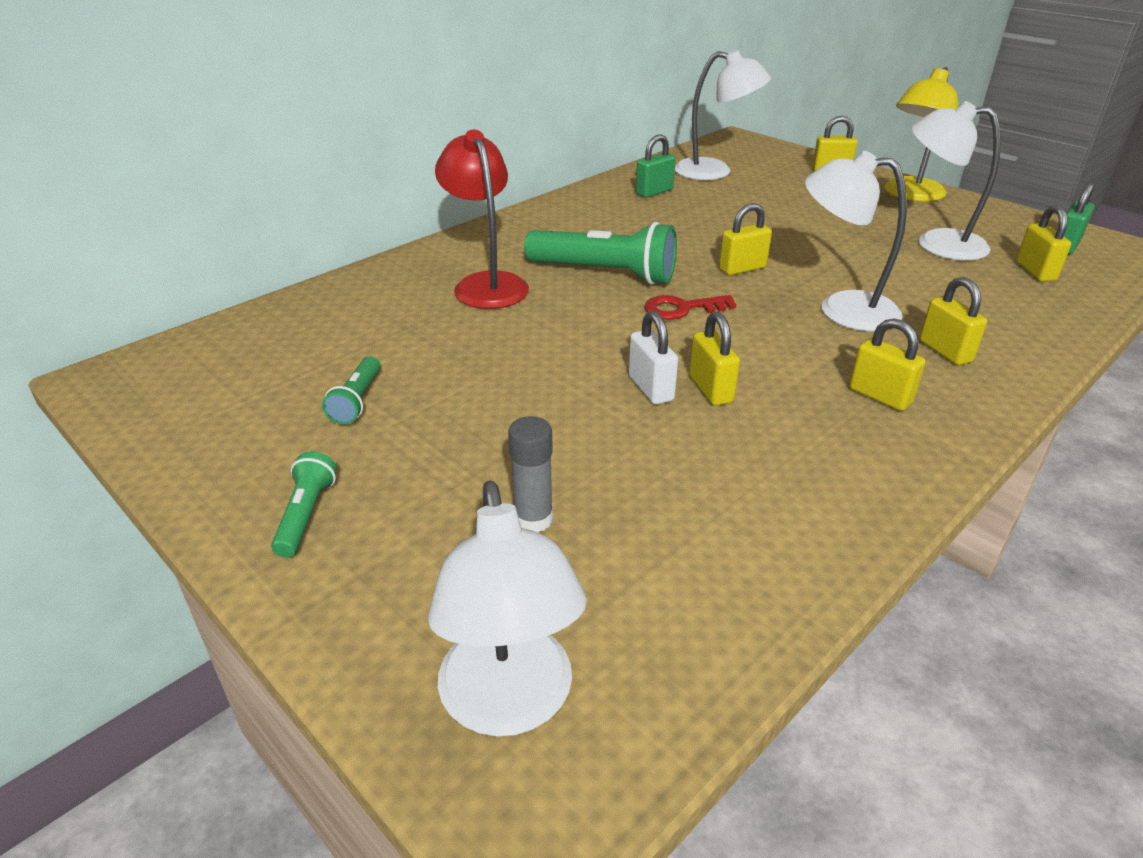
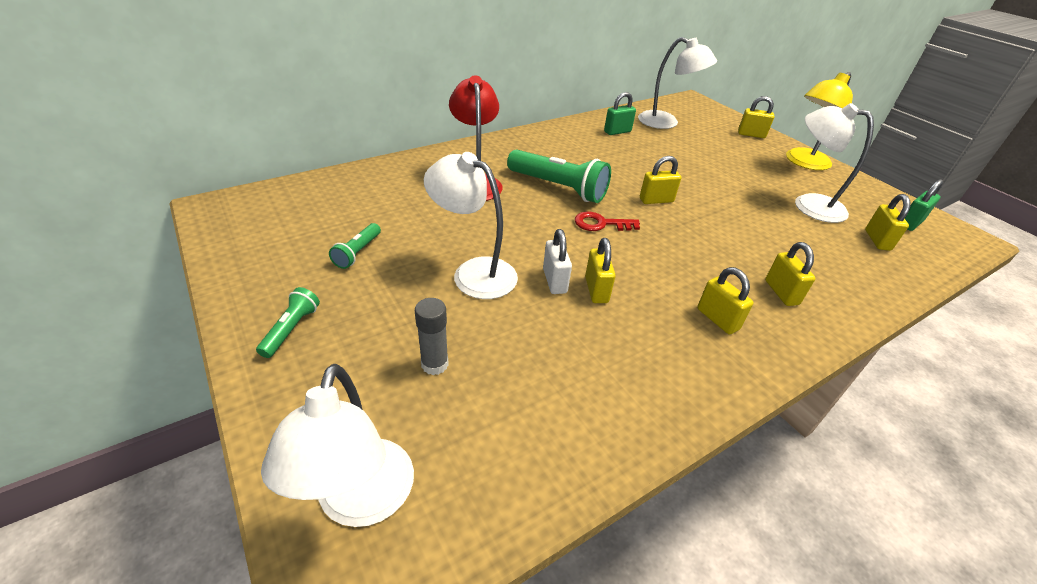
camera: 10 degrees right, 5 degrees up
(842, 309) = (716, 244): white lamp -> white lamp (474, 272)

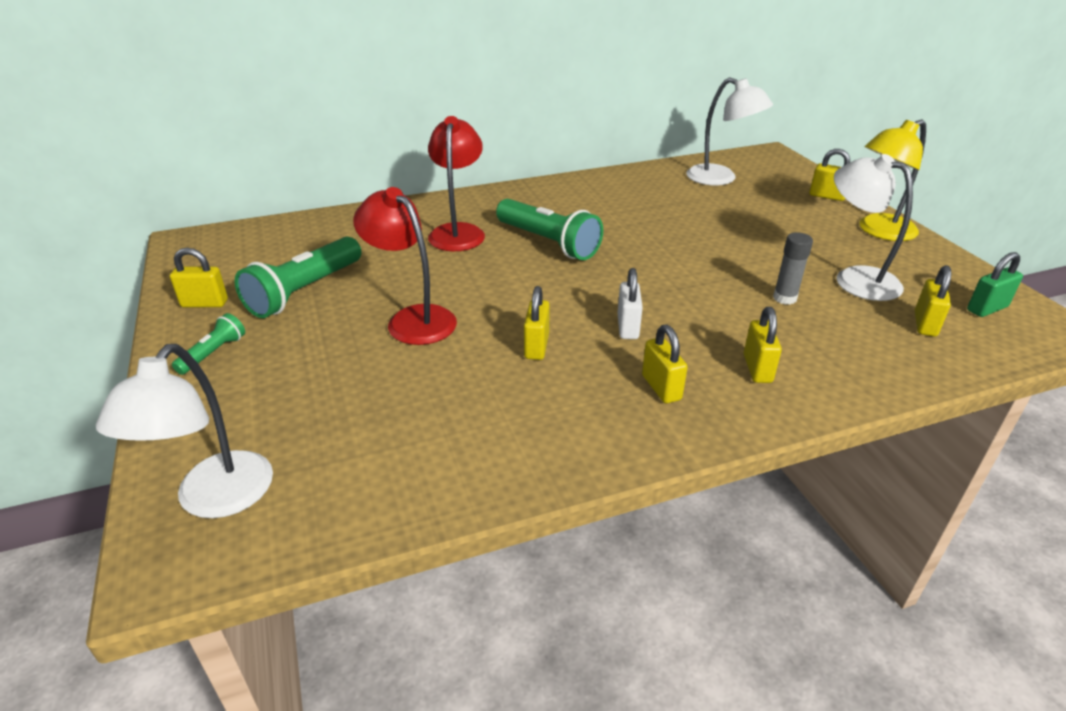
camera: 15 degrees right, 5 degrees down
(358, 252) = (304, 291): green flashlight -> green flashlight, size x1.99
(434, 364) = (333, 397): grey glue stick -> grey glue stick (784, 298)
(474, 272) = (412, 319): white lamp -> red lamp
(554, 281) = (495, 334): white padlock -> white padlock (627, 327)
(601, 224) = (578, 282): red key -> none
(617, 132) = (652, 186): green padlock -> none
(656, 200) = (658, 262): yellow padlock -> yellow padlock (204, 303)

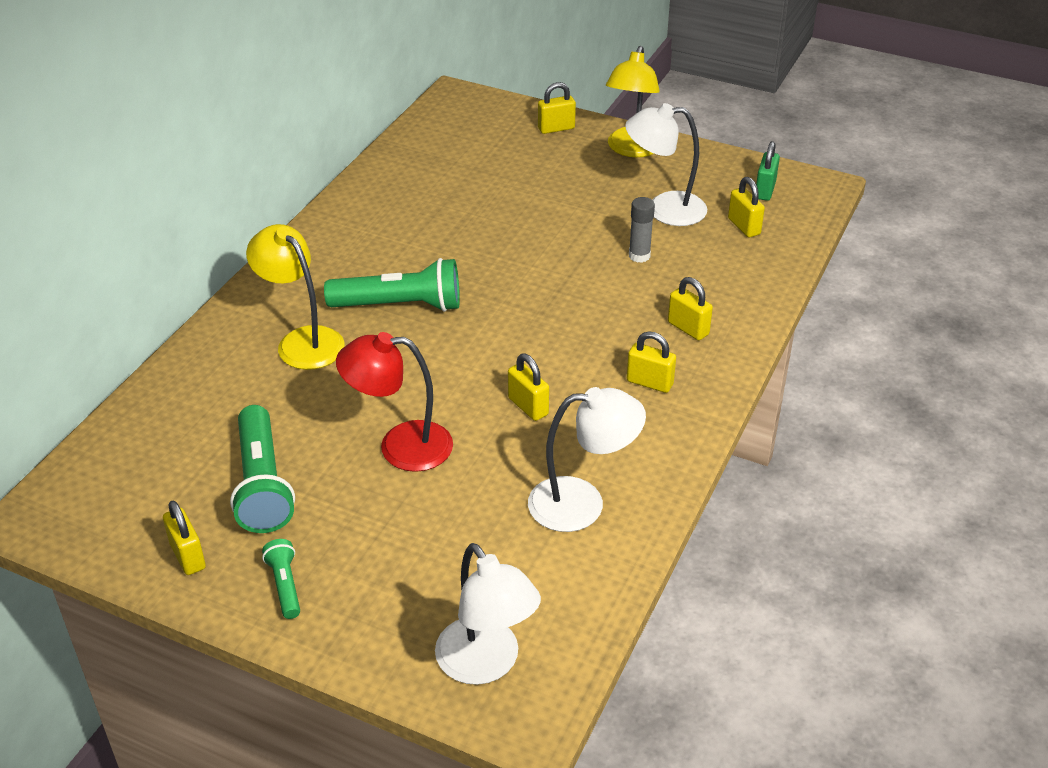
camera: 45 degrees left, 5 degrees up
(204, 303) = (188, 556): yellow padlock -> yellow padlock turned 75 degrees counterclockwise
(458, 232) = (302, 341): red lamp -> yellow lamp
(627, 327) = (568, 348): white padlock -> none
(720, 179) = (450, 150): white lamp -> white lamp (582, 503)

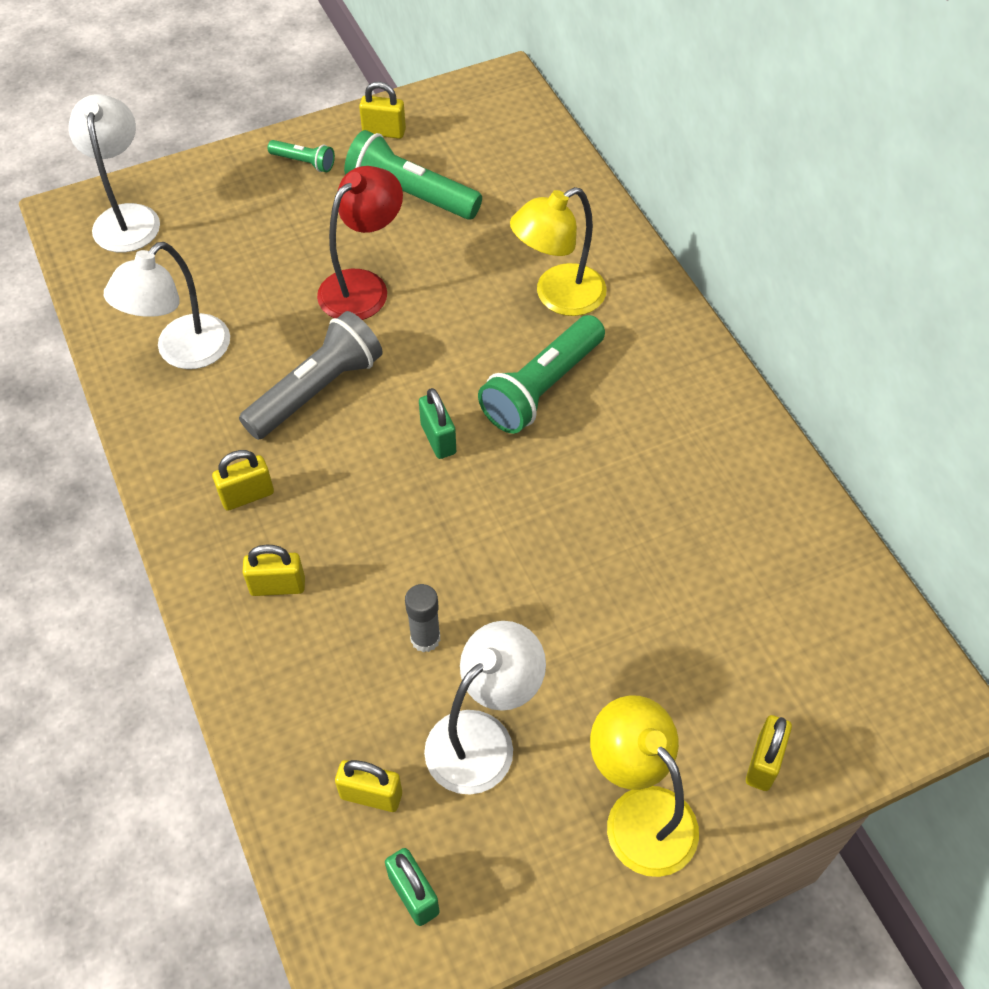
camera: 130 degrees right, 15 degrees up
(302, 341) = (558, 297): yellow lamp -> yellow lamp turned 150 degrees clockwise
(486, 664) = (127, 217): white lamp -> white lamp turned 75 degrees clockwise
(498, 326) = (438, 439): none -> green padlock
(528, 406) = (317, 390): yellow padlock -> grey flashlight

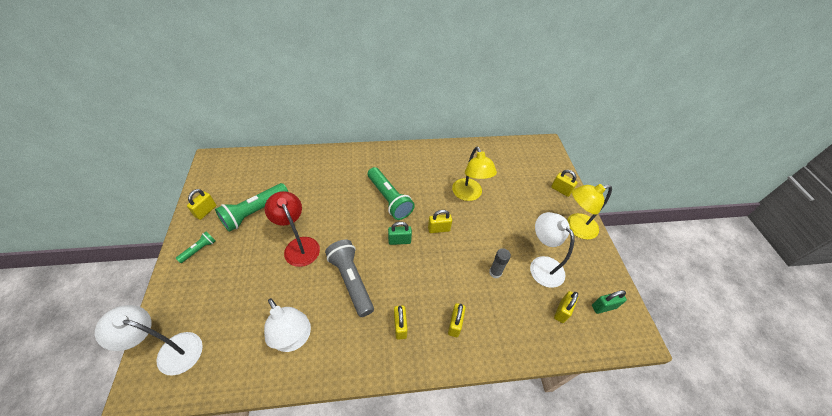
camera: 75 degrees left, 5 degrees down
(499, 502) = (439, 229): none -> yellow padlock
(558, 297) = (346, 180): yellow lamp -> yellow lamp (469, 195)

